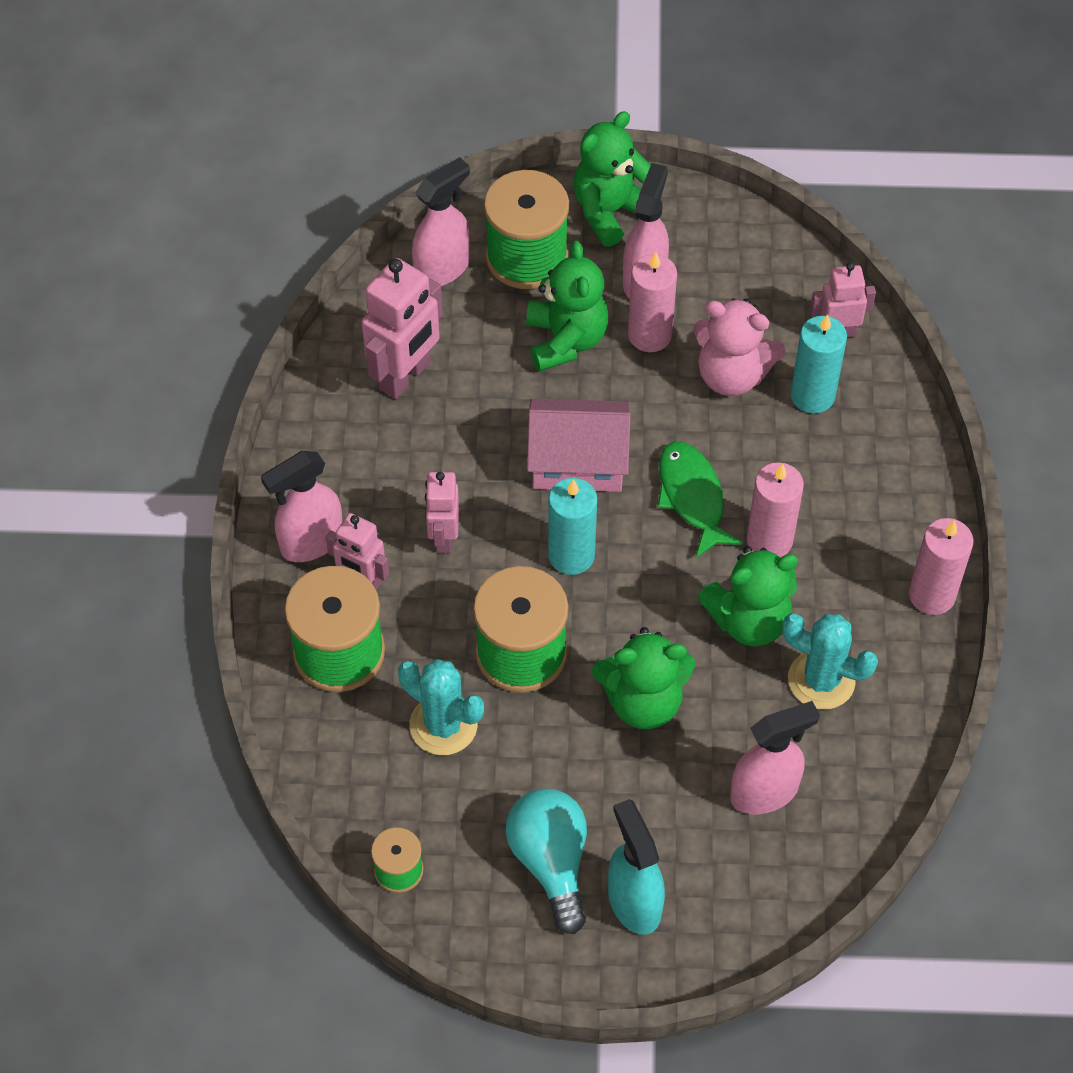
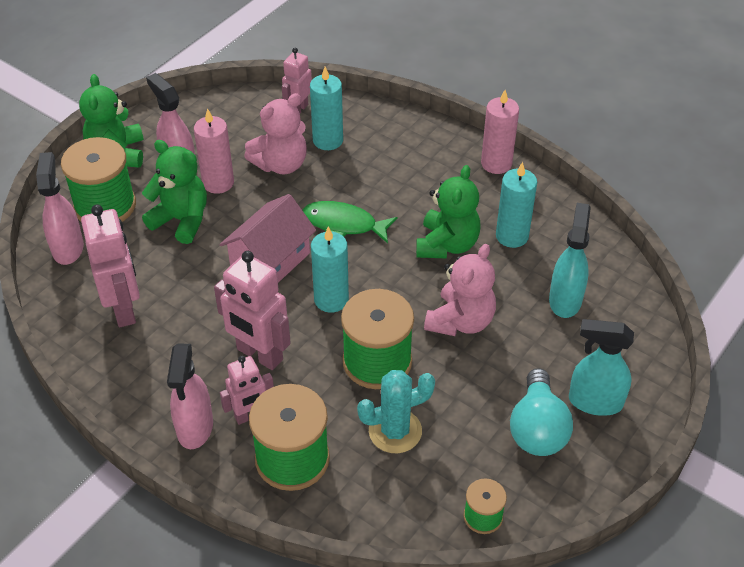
camera: 55 degrees left, 10 degrees down
(443, 537) = (259, 355): pink robot -> pink robot, size x1.63
(551, 862) = (537, 429): turquoise light bulb -> turquoise light bulb turned 105 degrees counterclockwise
(643, 701) = (460, 321): green teddy bear -> pink teddy bear
(765, 792) = (565, 300): pink spray bottle -> turquoise spray bottle
(769, 540) = (403, 208): pink candle -> none
(821, 680) = (512, 236): turquoise cactus -> turquoise candle

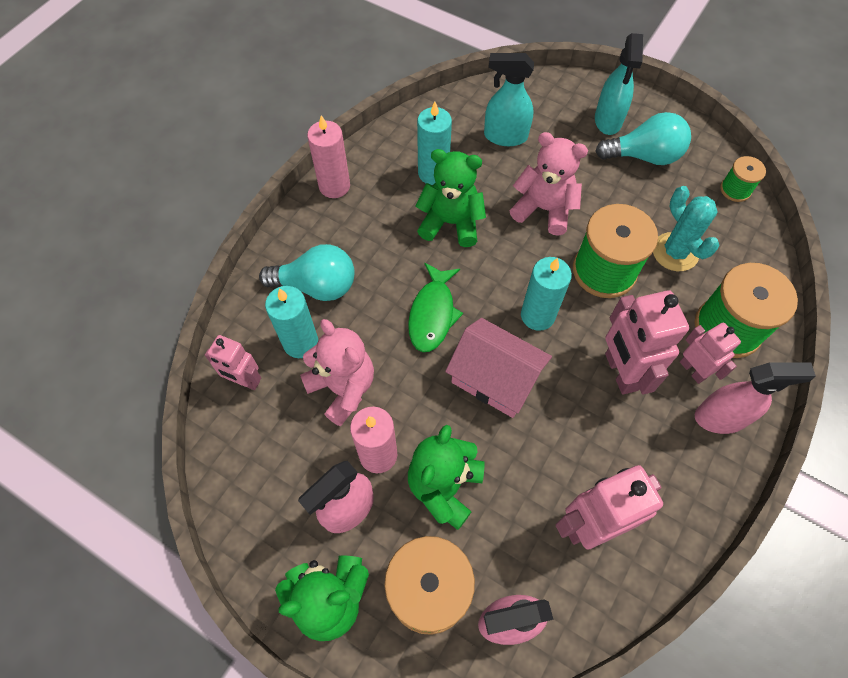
camera: 95 degrees left, 15 degrees up
(259, 355) = (620, 372): pink robot -> pink robot turned 135 degrees clockwise
(383, 150) = (317, 286): none -> turquoise light bulb

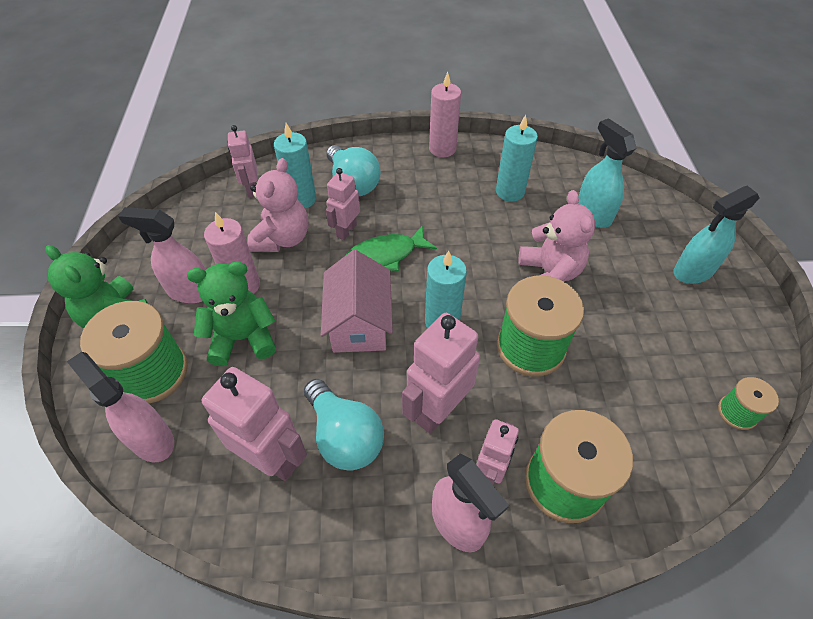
camera: 55 degrees right, 10 degrees down
(376, 327) = (346, 231): none -> pink robot
(451, 223) = (475, 224): green teddy bear -> none
(644, 156) = (686, 317): turquoise light bulb -> turquoise light bulb (344, 436)
(675, 252) = (606, 393): turquoise cactus -> none

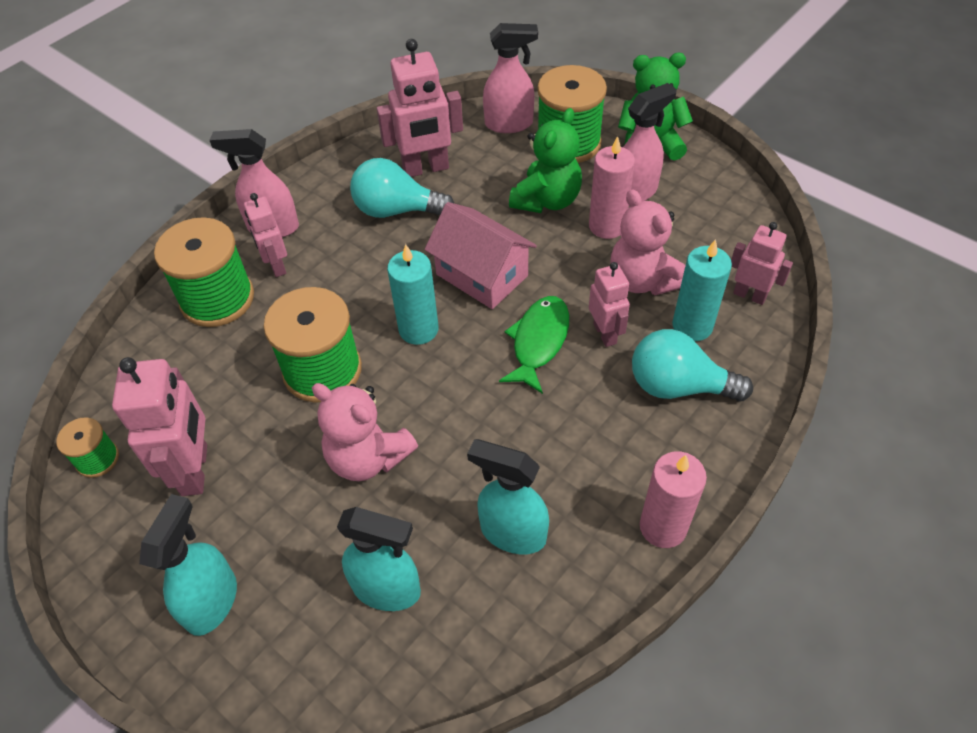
camera: 135 degrees right, 0 degrees up
(438, 410) = (350, 270): pink robot -> pink robot (195, 470)
(510, 192) = (512, 533): turquoise candle -> turquoise spray bottle

